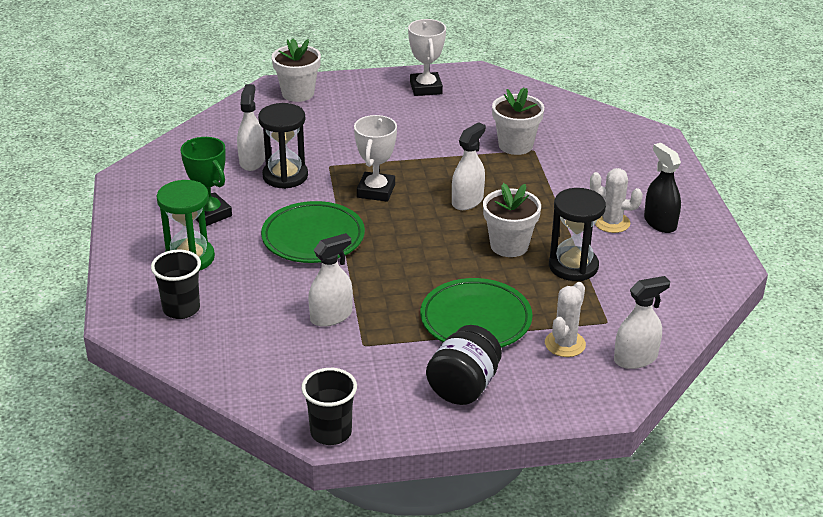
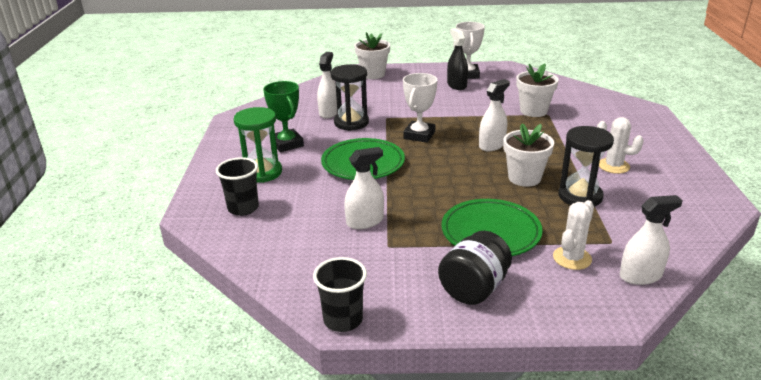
camera: 10 degrees right, 5 degrees down
(660, 222) = (656, 168): black spray bottle -> black spray bottle (456, 85)

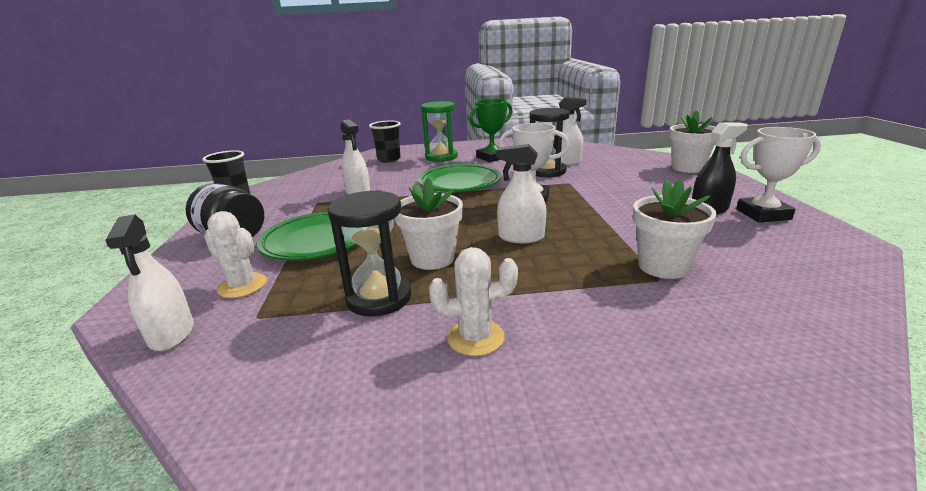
camera: 85 degrees right, 5 degrees down
(492, 145) = (521, 237): white spray bottle -> white spray bottle turned 150 degrees clockwise
(613, 166) = (475, 337): white cactus -> white cactus turned 60 degrees clockwise

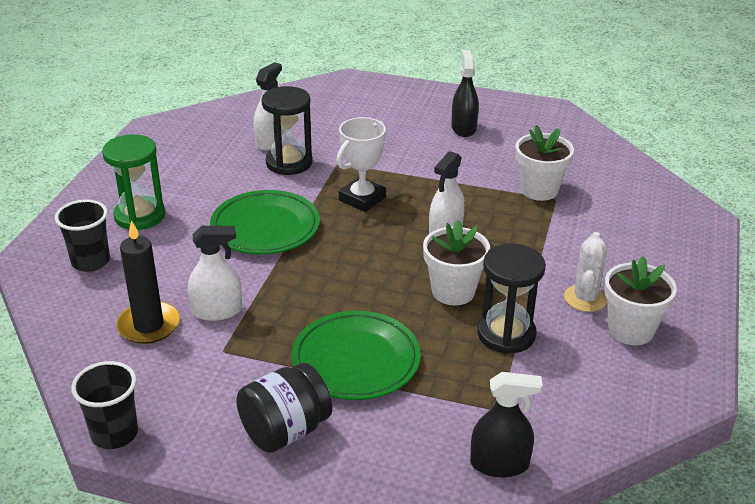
camera: 70 degrees left, 10 degrees up
(172, 334) = (499, 464): white spray bottle -> black spray bottle
(242, 286) = (431, 419): white cactus -> none
(336, 182) = (149, 325): none -> black candle
(492, 157) = (192, 180): green trophy -> none
(687, 168) = (364, 91): white flower pot -> white flower pot (630, 330)
(763, 214) = (490, 113): white trophy -> none

